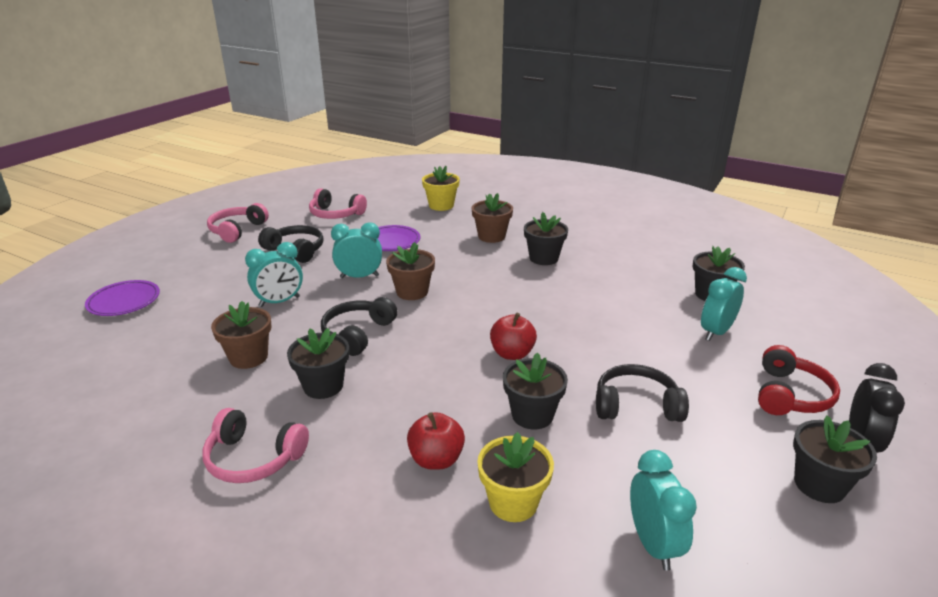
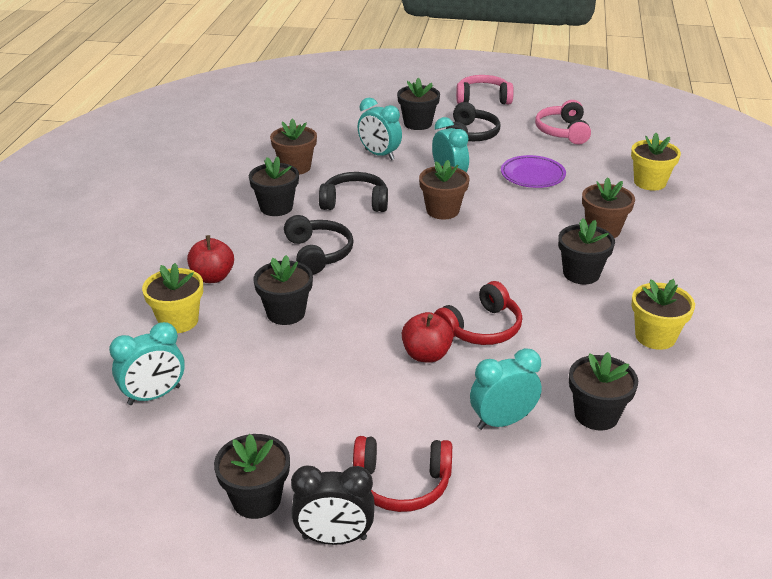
camera: 70 degrees right, 5 degrees up
(124, 302) = (336, 98): purple plate -> none
(242, 269) = (418, 123): none -> black flower pot
(253, 458) = (187, 205): pink headphones -> none
(512, 353) = (372, 286): red apple -> red apple (426, 355)
(597, 314) = (481, 328): none -> red headphones
(630, 253) = (655, 337): none -> yellow flower pot
(636, 405) = (328, 371): black headphones -> black headphones (318, 253)
(716, 332) = (502, 421): turquoise clock -> turquoise clock turned 45 degrees counterclockwise

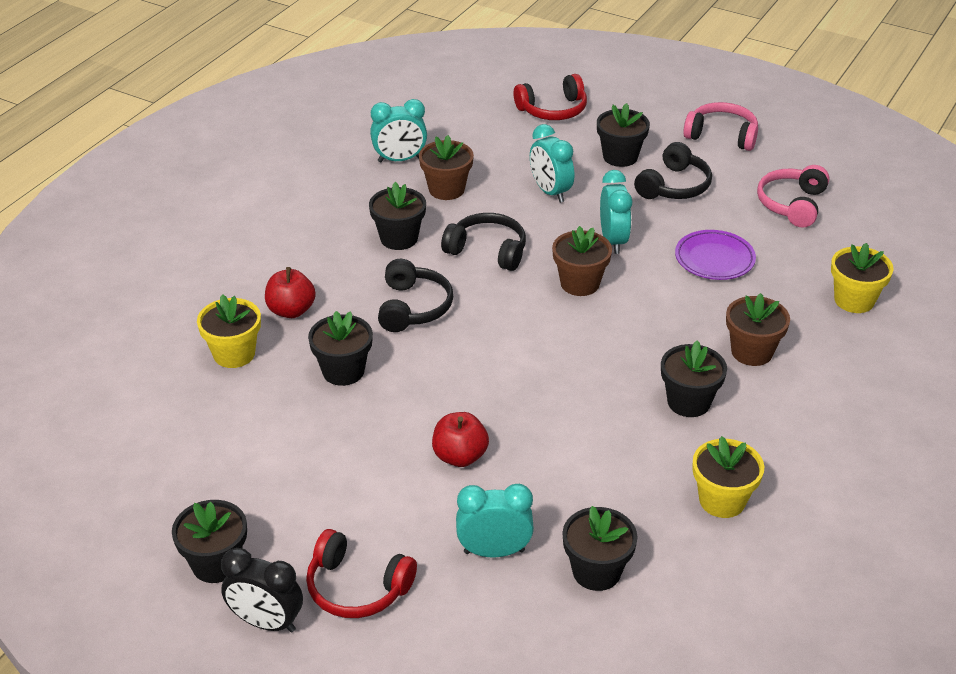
camera: 20 degrees right, 5 degrees up
(154, 395) = (174, 431): turquoise clock -> turquoise clock (399, 159)
(481, 328) = (535, 441): red headphones -> red headphones (553, 110)

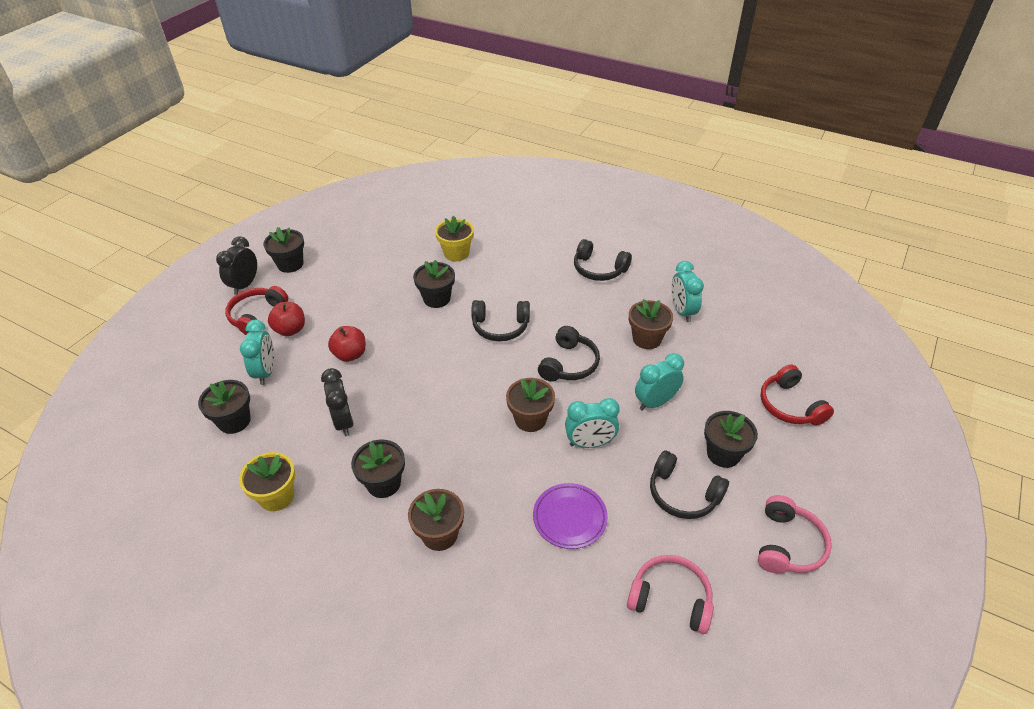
camera: 90 degrees right, 5 degrees up
(291, 310) = (497, 272): red apple -> red apple (290, 330)
(304, 217) = (599, 269): none -> black headphones
(399, 238) = (579, 316): black flower pot -> none
(592, 449) = (344, 422): none -> black clock
(854, 300) = (511, 635): yellow flower pot -> none

